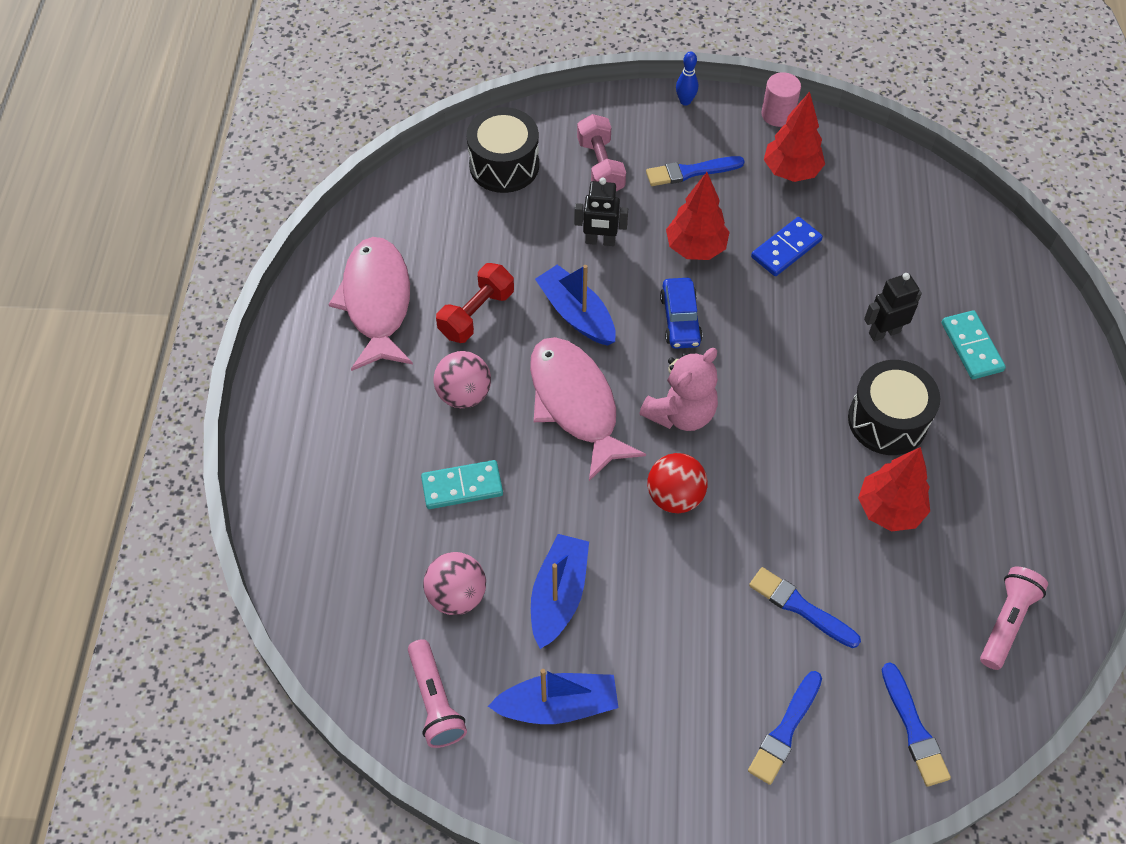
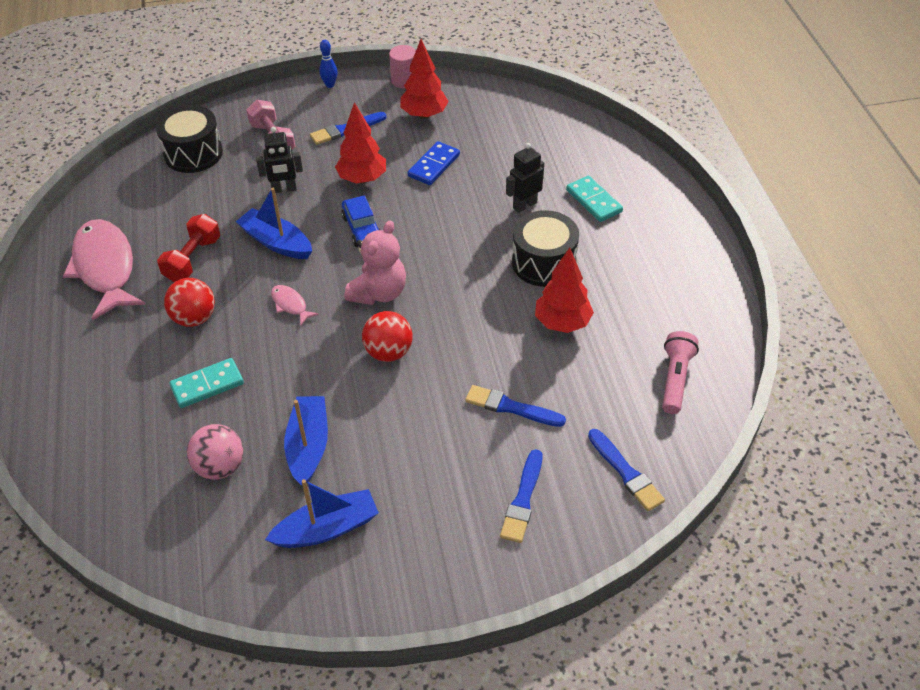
camera: 15 degrees left, 10 degrees down
(435, 701) = (218, 552): pink flashlight -> none
(464, 394) = (194, 318): pink ball -> red ball
(575, 403) = (290, 305): pink fish -> pink fish, size x0.43

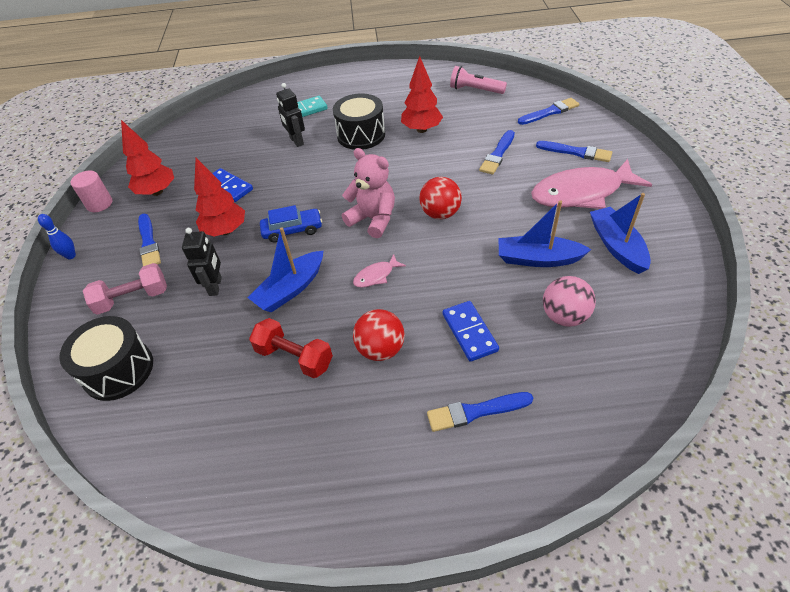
camera: 80 degrees left, 0 degrees up
(105, 268) = (284, 445): pink fish -> pink fish (581, 193)
(115, 392) = (476, 411): none -> blue brush
(207, 385) = (469, 332): turquoise domino -> blue domino

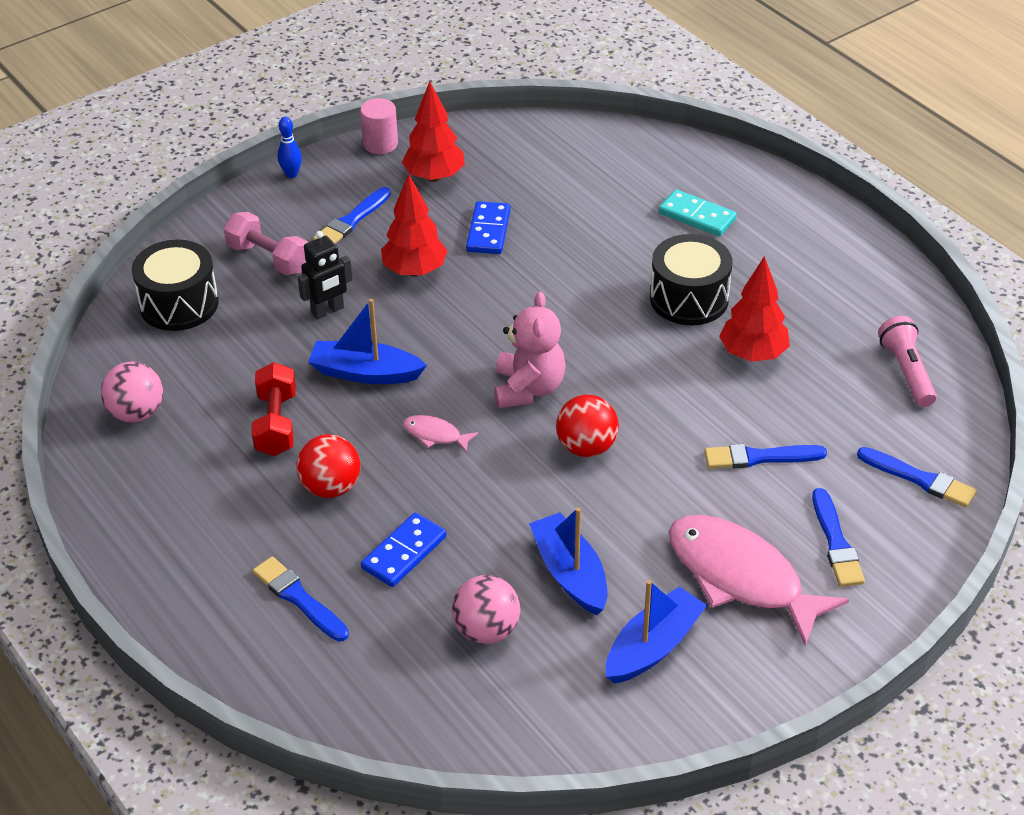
camera: 55 degrees right, 5 degrees down
(203, 447) = (136, 413): none -> pink ball
(292, 230) = (457, 326): blue car -> none
(296, 141) = (624, 243): black robot -> none

